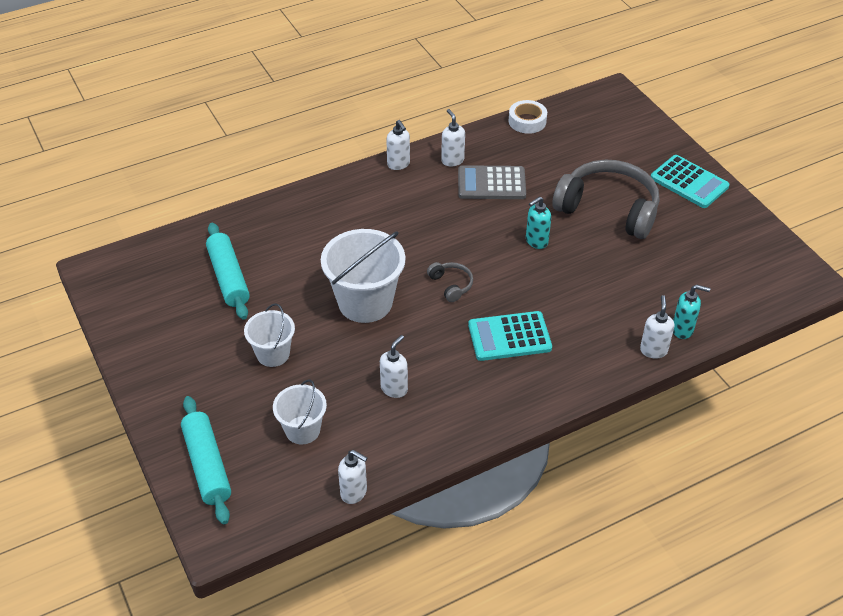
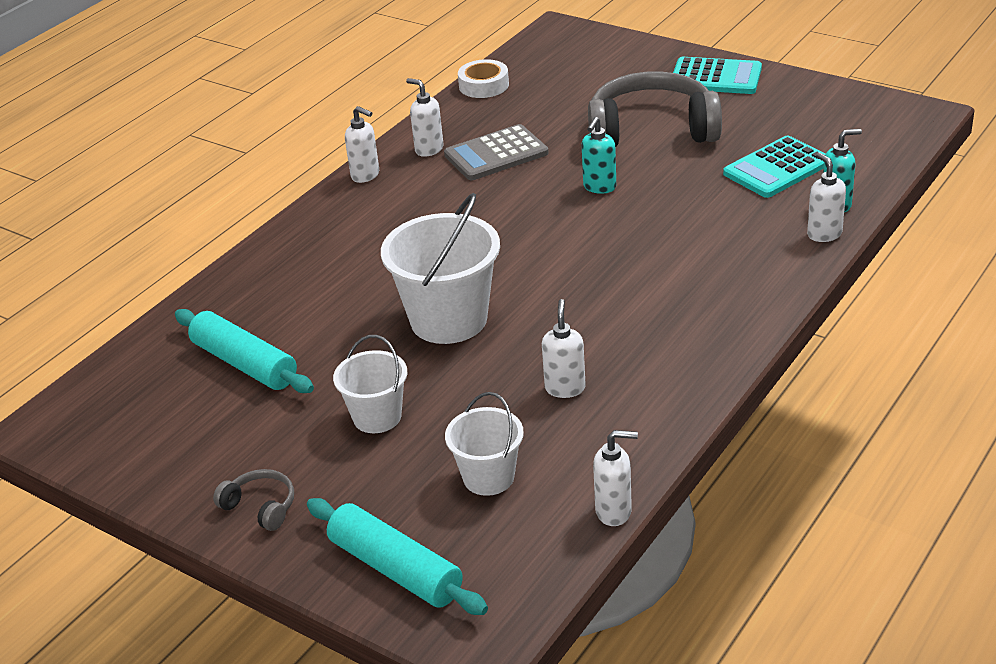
camera: 25 degrees left, 10 degrees down
(451, 285) = (538, 263): grey headphones -> grey headphones (260, 507)
(509, 337) = (654, 284): turquoise calculator -> turquoise calculator (777, 168)

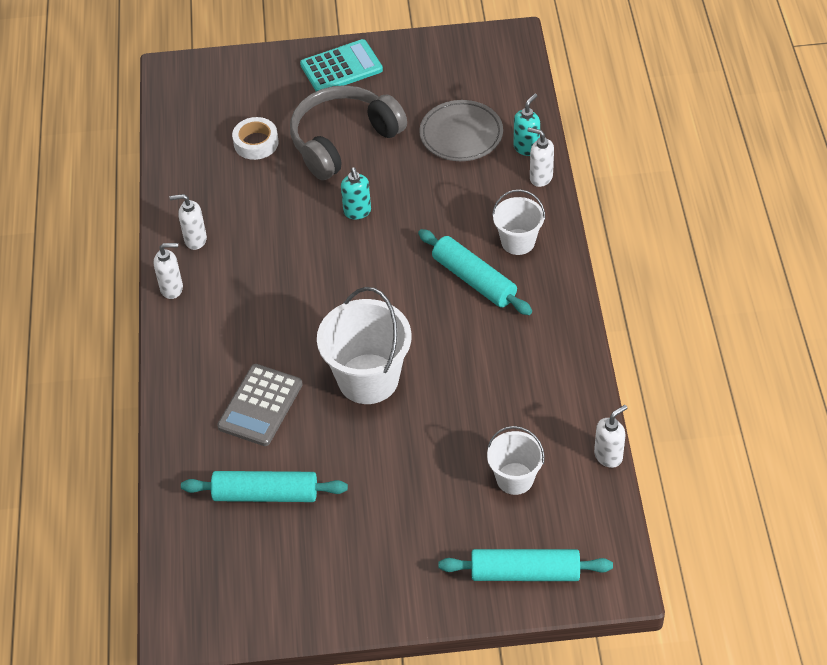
camera: 40 degrees left, 15 degrees up
(260, 507) = (398, 587): grey headphones -> none
(377, 417) = (401, 479): white bucket -> white bucket (518, 242)
(484, 85) = (172, 156): white tape -> white tape (256, 143)
(496, 154) = (251, 219): grey calculator -> grey calculator (260, 405)
(565, 388) = (496, 388): white soap dispenser -> none
(651, 288) = (474, 280): none -> turquoise rolling pin
(777, 168) = (461, 135): turquoise calculator -> grey plate

